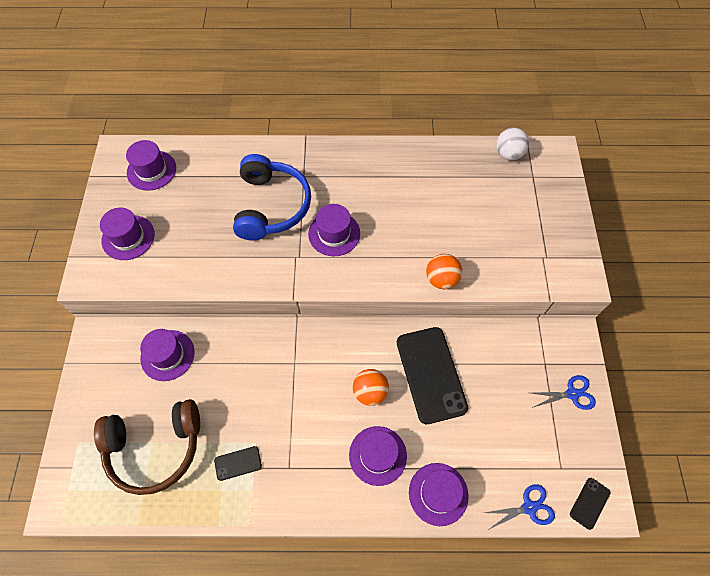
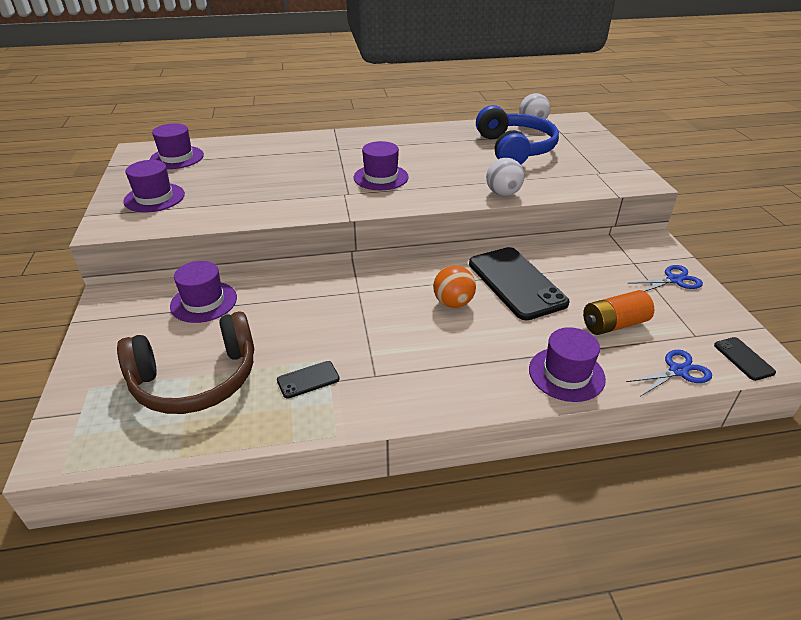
camera: 10 degrees left, 25 degrees down
(271, 206) = (309, 167): blue headphones -> blue headphones (514, 149)
(377, 455) = (481, 351): purple hat -> none
(441, 279) = (503, 194): orange ball -> white ball
(497, 442) = (614, 324): none -> orange battery
(589, 503) = (743, 359): black phone -> black phone turned 45 degrees counterclockwise

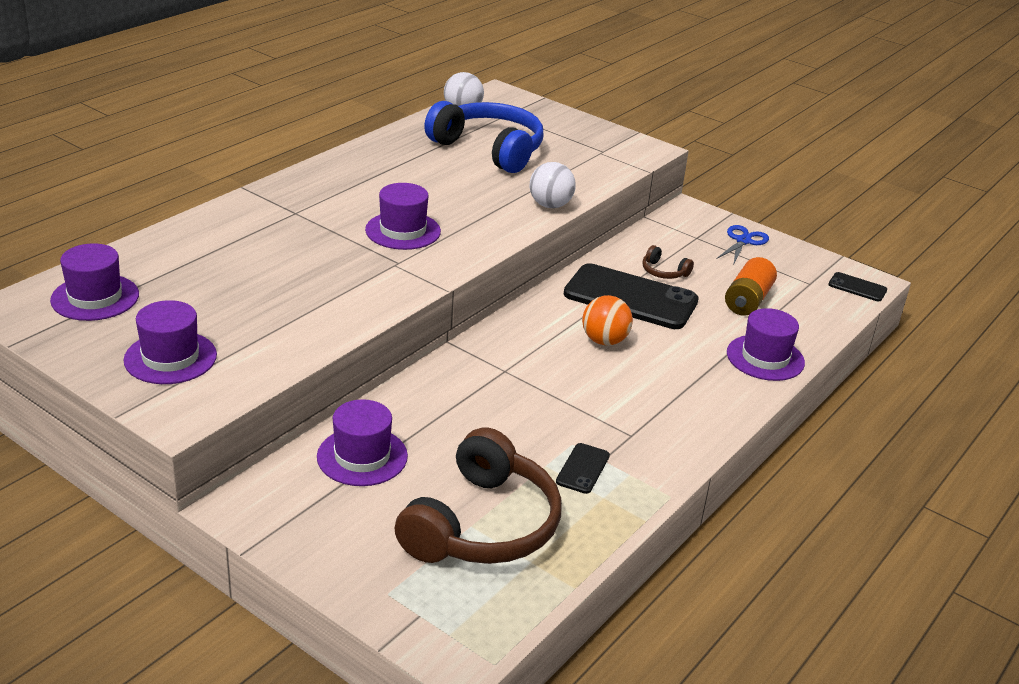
camera: 45 degrees left, 5 degrees down
(569, 276) = (664, 272): none -> brown headphones
(678, 371) = (830, 318): blue scissors -> none

